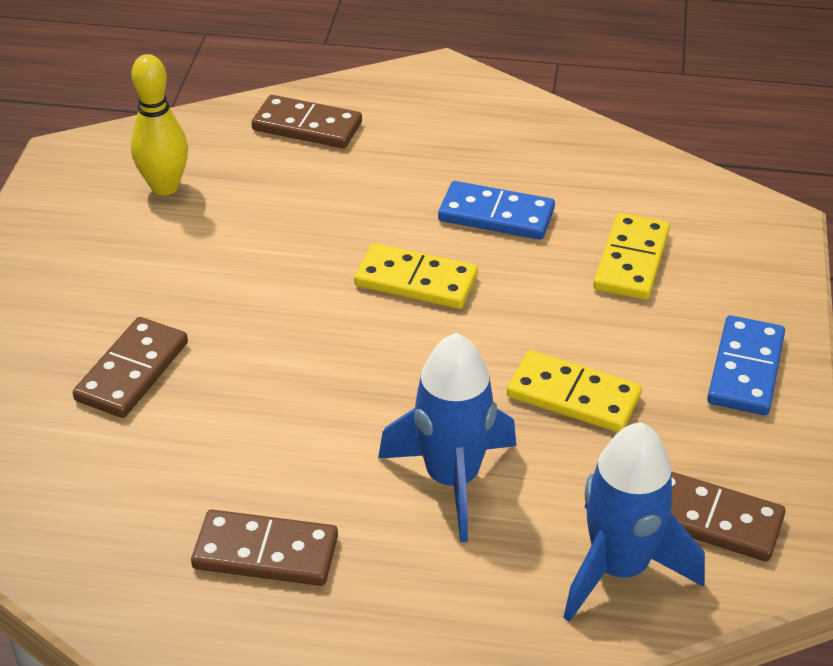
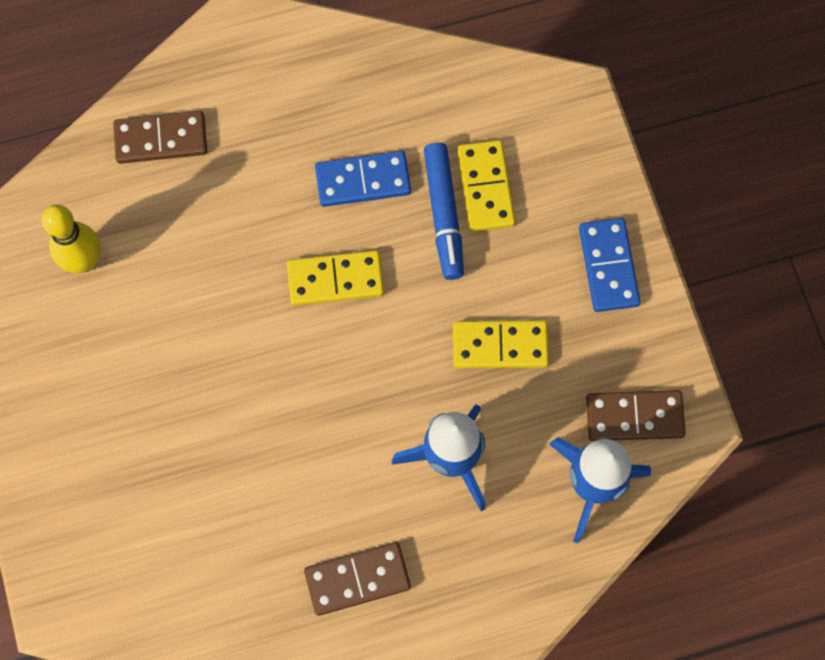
camera: 25 degrees left, 30 degrees up
(132, 371) = (173, 464): brown domino -> none
(570, 267) = (444, 215): none -> blue marker

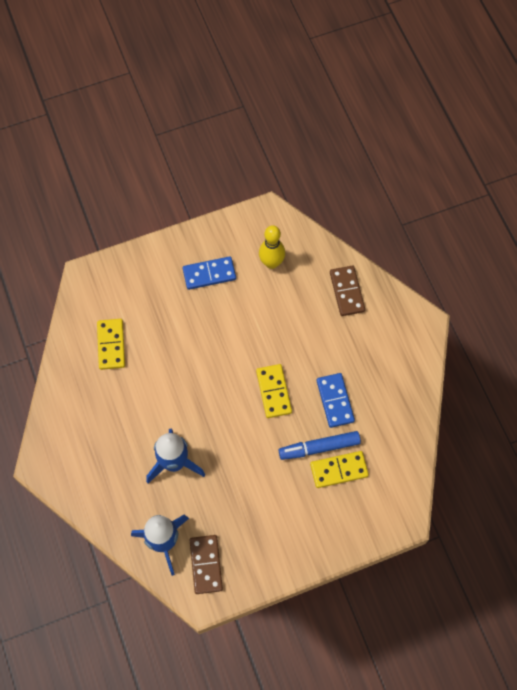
camera: 85 degrees right, 5 degrees down
(357, 579) = (106, 419): brown domino -> none
(500, 345) = (243, 485): yellow domino -> yellow domino (111, 345)
(608, 266) = (297, 545): blue domino -> blue domino (209, 274)

